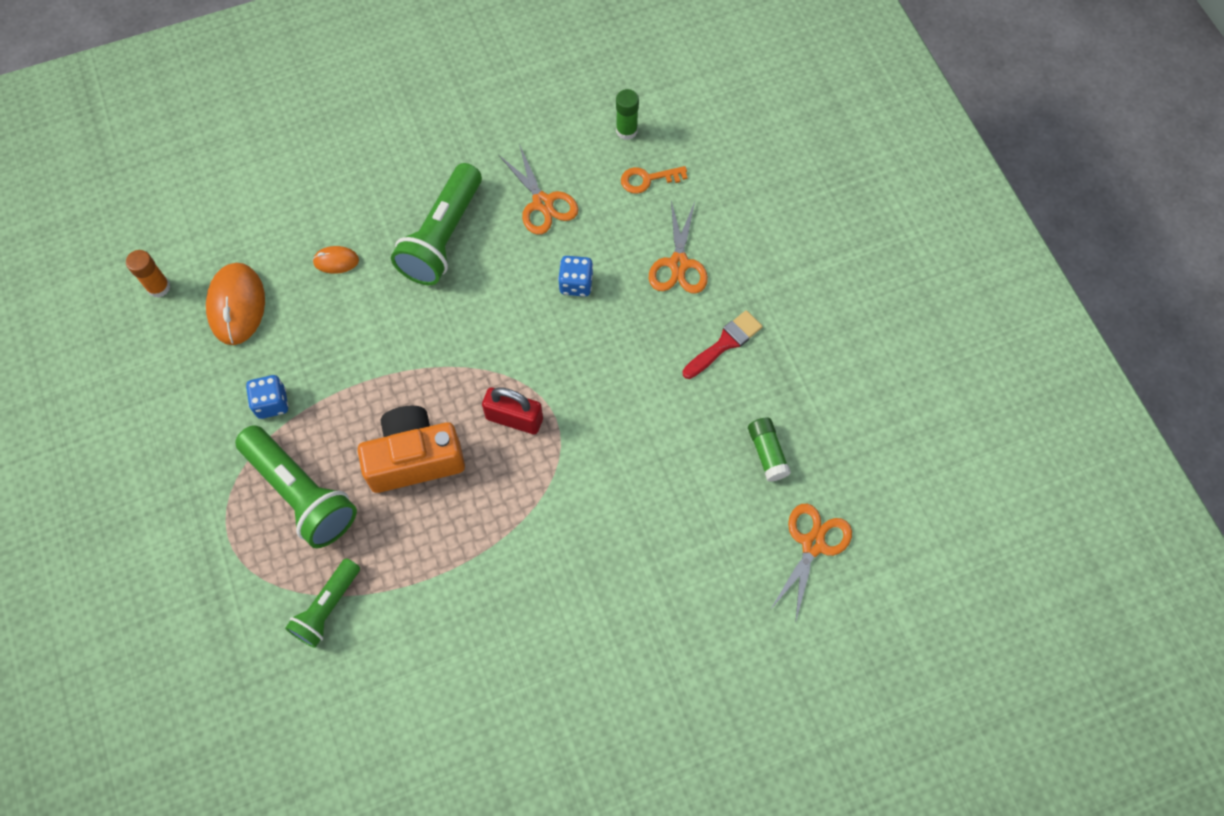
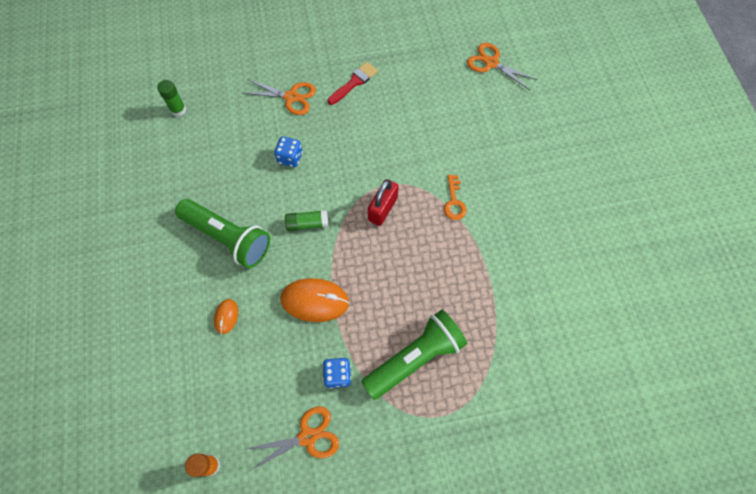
camera: 80 degrees left, 0 degrees up
(236, 305) = (245, 398): orange mouse -> orange mouse (315, 301)
(327, 608) = (504, 345): green flashlight -> none
(414, 458) = (400, 276): orange camera -> none
(542, 203) = (220, 169): orange scissors -> orange scissors (307, 437)
(648, 179) = (221, 103): orange key -> orange key (454, 201)
(725, 343) = (354, 82): red brush -> red brush turned 75 degrees clockwise
(767, 453) = (431, 74): green glue stick -> green glue stick (307, 224)

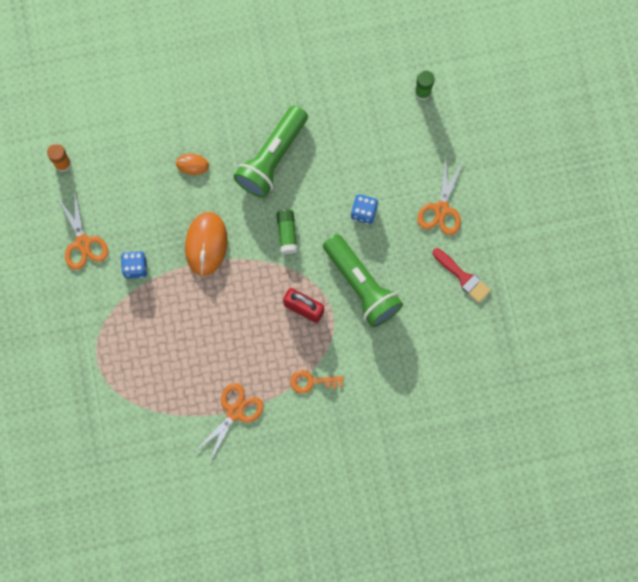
camera: 90 degrees right, 10 degrees up
(415, 357) = (149, 337): green flashlight -> green flashlight (362, 285)
(491, 63) = (494, 435): orange scissors -> orange scissors (235, 412)

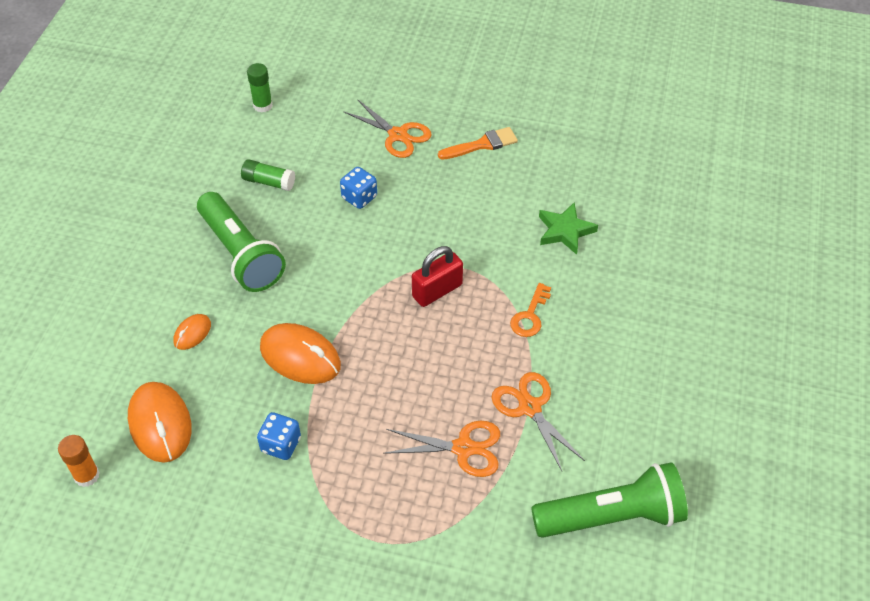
camera: 65 degrees left, 25 degrees down
(83, 243) = (208, 494): orange scissors -> orange scissors (463, 448)
(116, 185) = (160, 424): none -> orange mouse
(287, 233) = (339, 273): green glue stick -> green glue stick (269, 182)
(362, 285) = (441, 229): green flashlight -> green flashlight (612, 516)
(403, 375) = (565, 231): none -> green star
(463, 277) = (482, 144): red brush -> orange brush

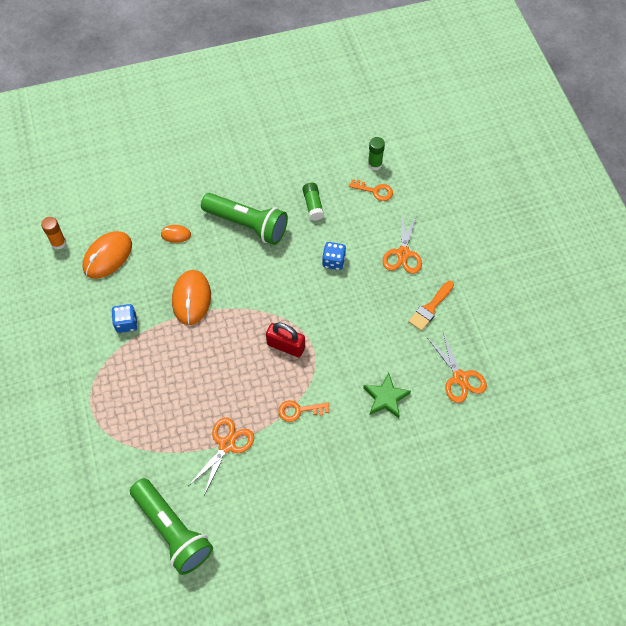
camera: 60 degrees right, 10 degrees up
(241, 254) = (247, 224): green flashlight -> green flashlight turned 90 degrees counterclockwise
(297, 121) = (374, 191): none -> orange key
(463, 448) = (176, 421): orange scissors -> orange scissors (460, 378)
(482, 144) = (430, 308): orange brush -> orange brush turned 90 degrees clockwise

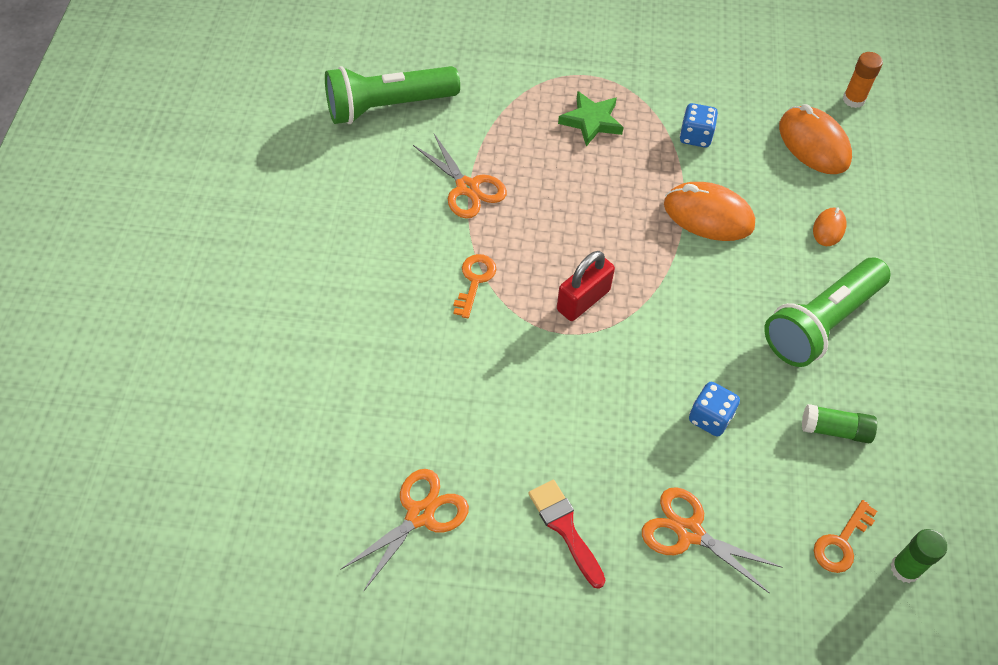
camera: 110 degrees right, 5 degrees down
(385, 398) = (439, 395): green star -> green star (591, 121)
(430, 308) = (565, 528): orange brush -> red brush
(460, 378) = (420, 515): orange scissors -> orange scissors turned 135 degrees clockwise

